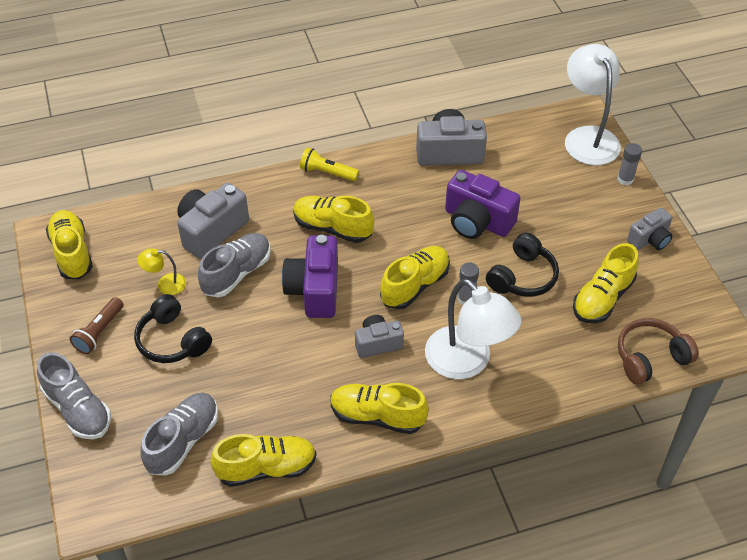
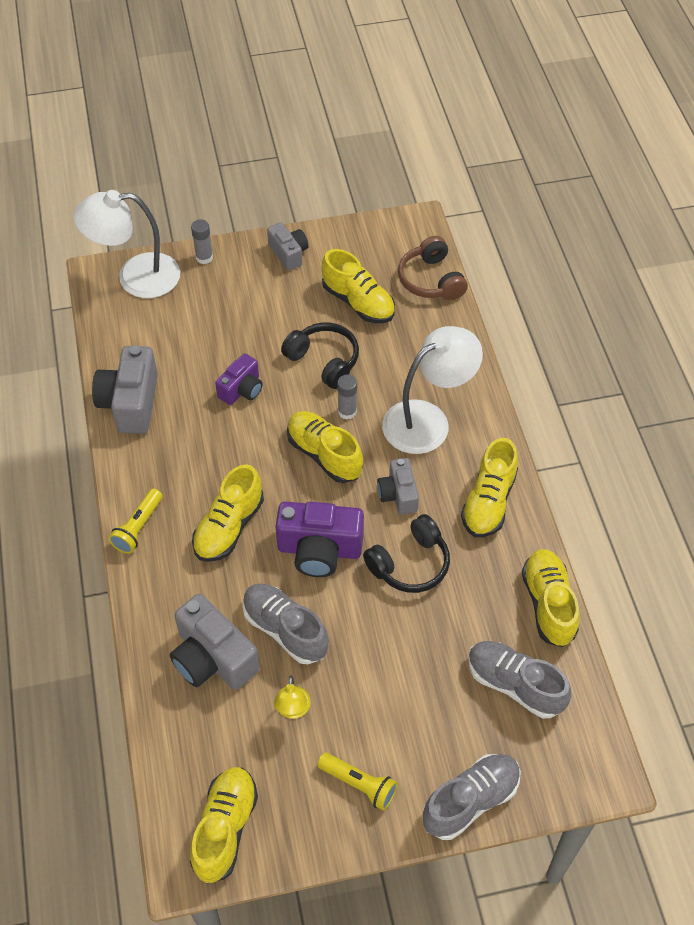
camera: 85 degrees left, 5 degrees up
(72, 253) = (225, 829): yellow shoe -> yellow shoe turned 120 degrees clockwise
(99, 332) = (359, 784): brown flashlight -> yellow flashlight
(172, 340) = (378, 699): black headphones -> black headphones (410, 564)
(477, 221) = (242, 389): purple camera -> purple camera, size x0.61

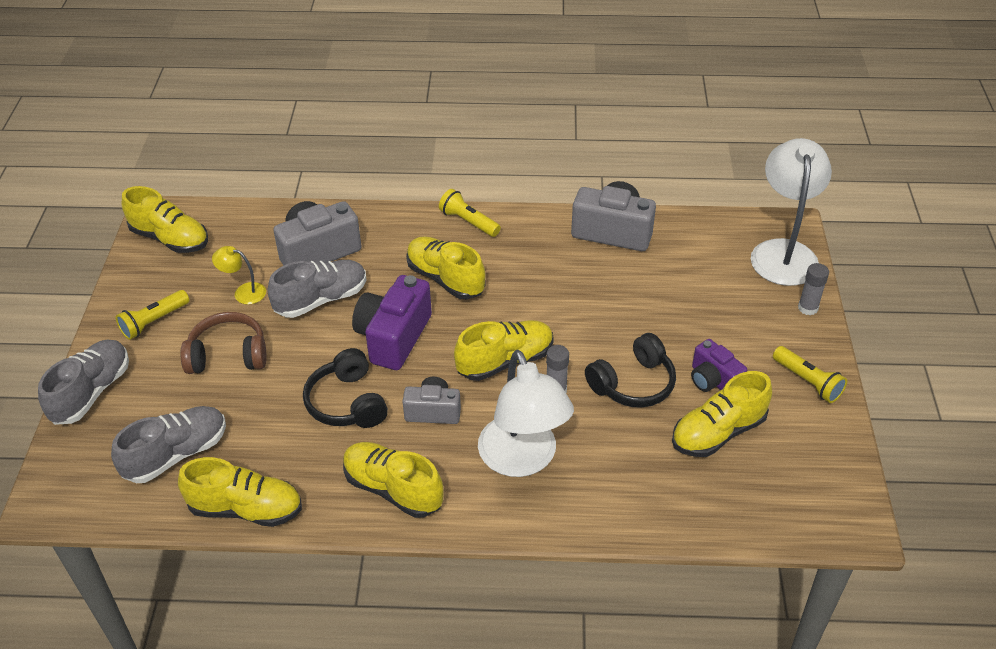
camera: 105 degrees right, 10 degrees down
(242, 389) = (609, 311): purple camera -> purple camera (713, 380)
(289, 253) = (807, 381): grey camera -> yellow flashlight
(431, 280) = (746, 516): brown headphones -> brown headphones (228, 355)
(470, 801) = (92, 392): grey shoe -> grey shoe turned 135 degrees counterclockwise

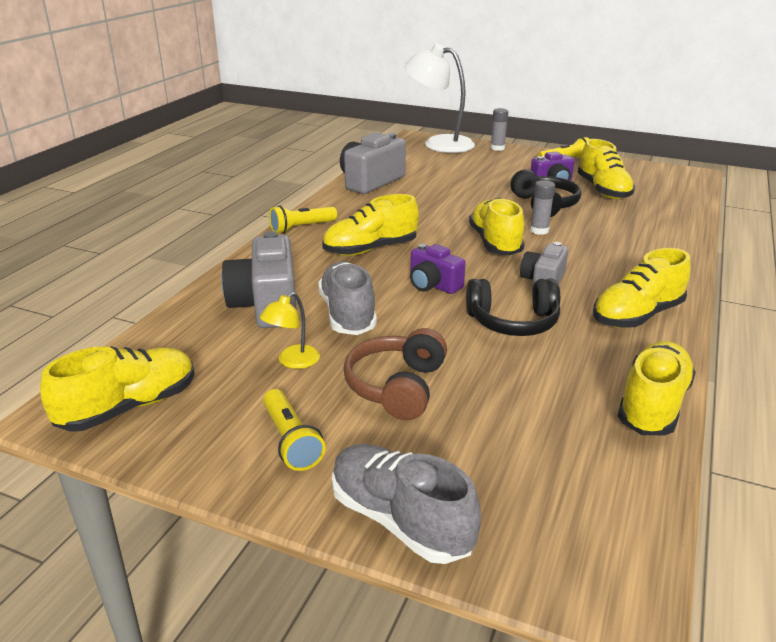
camera: 70 degrees left, 15 degrees down
(176, 454) = (553, 448): grey shoe -> none
(393, 337) = (433, 285): purple camera -> purple camera, size x0.61
(523, 459) = (613, 255): white lamp -> none

